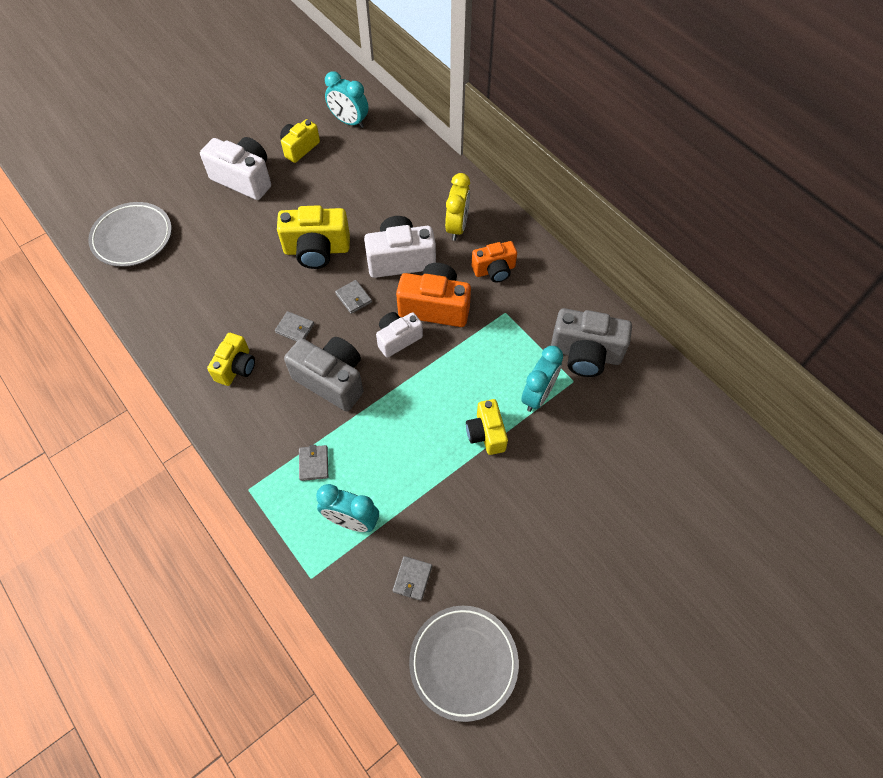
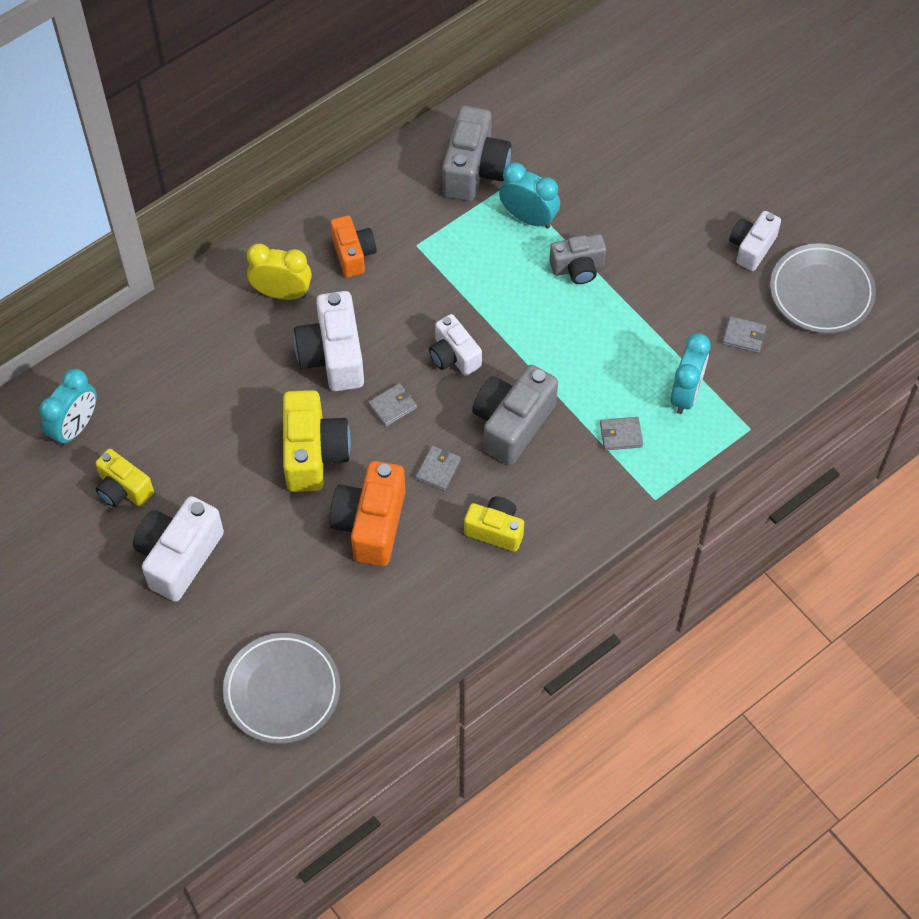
camera: 90 degrees left, 0 degrees up
(435, 307) = (407, 317): orange camera -> orange camera (370, 524)
(486, 434) = (578, 268): yellow camera -> grey camera
(515, 593) = (751, 247): none -> white camera

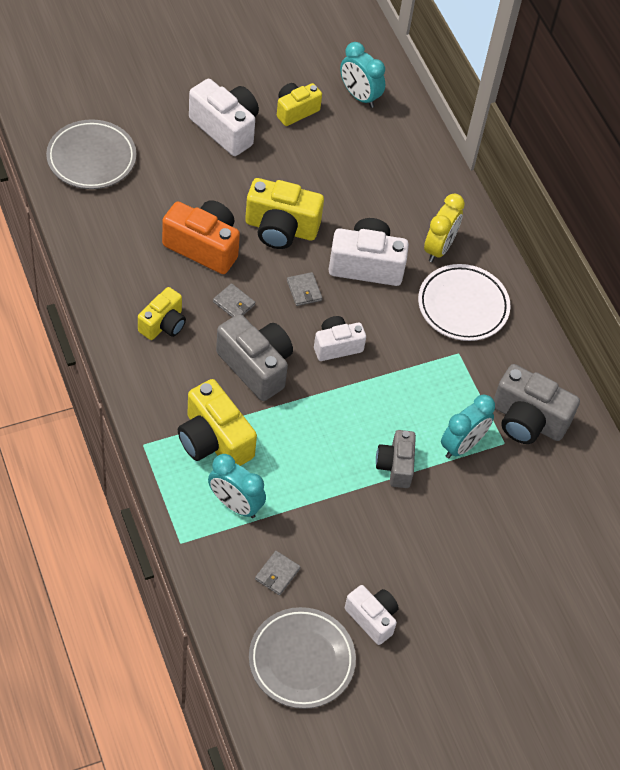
camera: 100 degrees right, 5 degrees down
(353, 254) = (463, 306): orange camera -> white plate
(621, 435) = (214, 440): grey wallet -> yellow camera

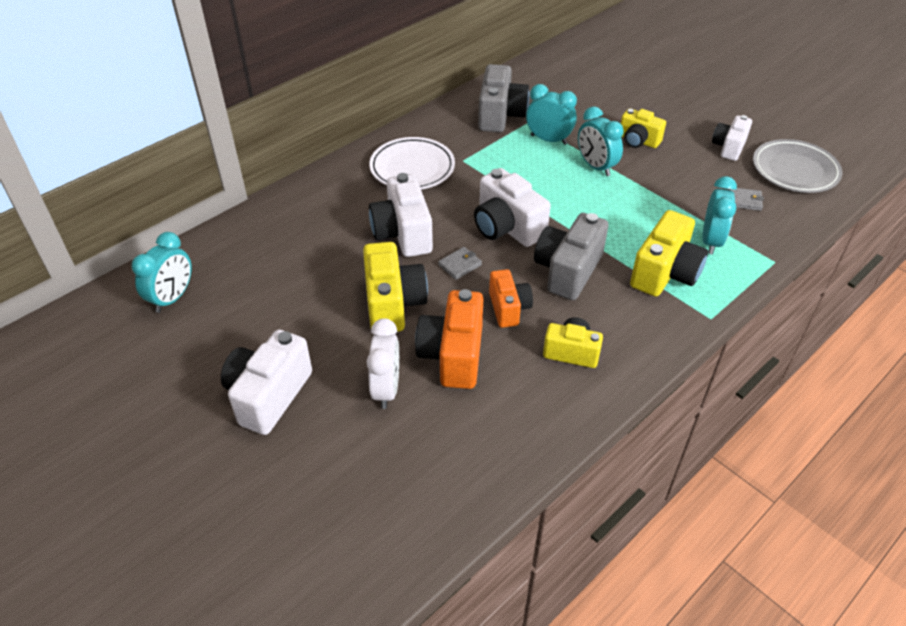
camera: 105 degrees left, 10 degrees down
(91, 158) = (380, 513): grey plate -> none
(193, 195) = (386, 389): none -> white clock
(234, 303) = (508, 308): grey wallet -> orange camera
(295, 111) = (215, 343): yellow camera -> yellow camera (638, 141)
(337, 346) = (507, 227): white camera -> white camera, size x1.58
(395, 466) = (596, 167): grey camera -> turquoise clock
(439, 248) = (355, 195): yellow clock -> none

